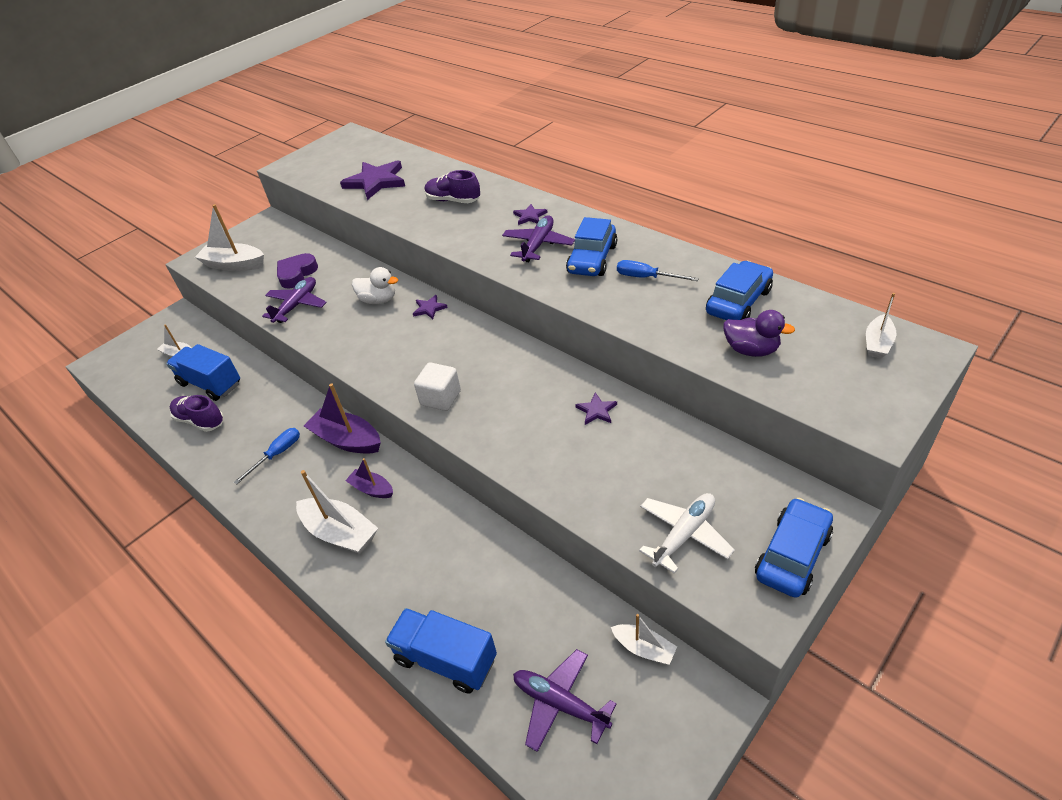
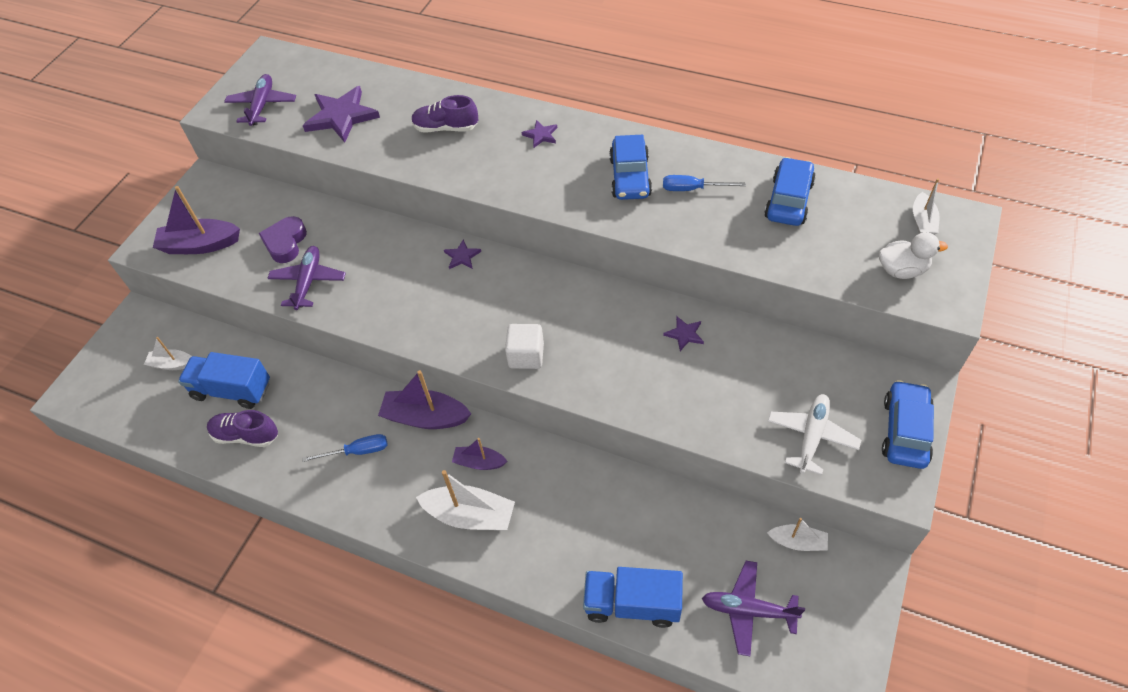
camera: 20 degrees left, 10 degrees up
(234, 265) = (200, 245): white boat -> purple boat
(277, 454) = (357, 451): blue screwdriver -> blue screwdriver turned 60 degrees clockwise
(378, 300) = (400, 257): white duck -> white duck (901, 270)
(538, 245) = (567, 169): purple plane -> purple plane (262, 105)
(751, 350) = (820, 250): purple duck -> none

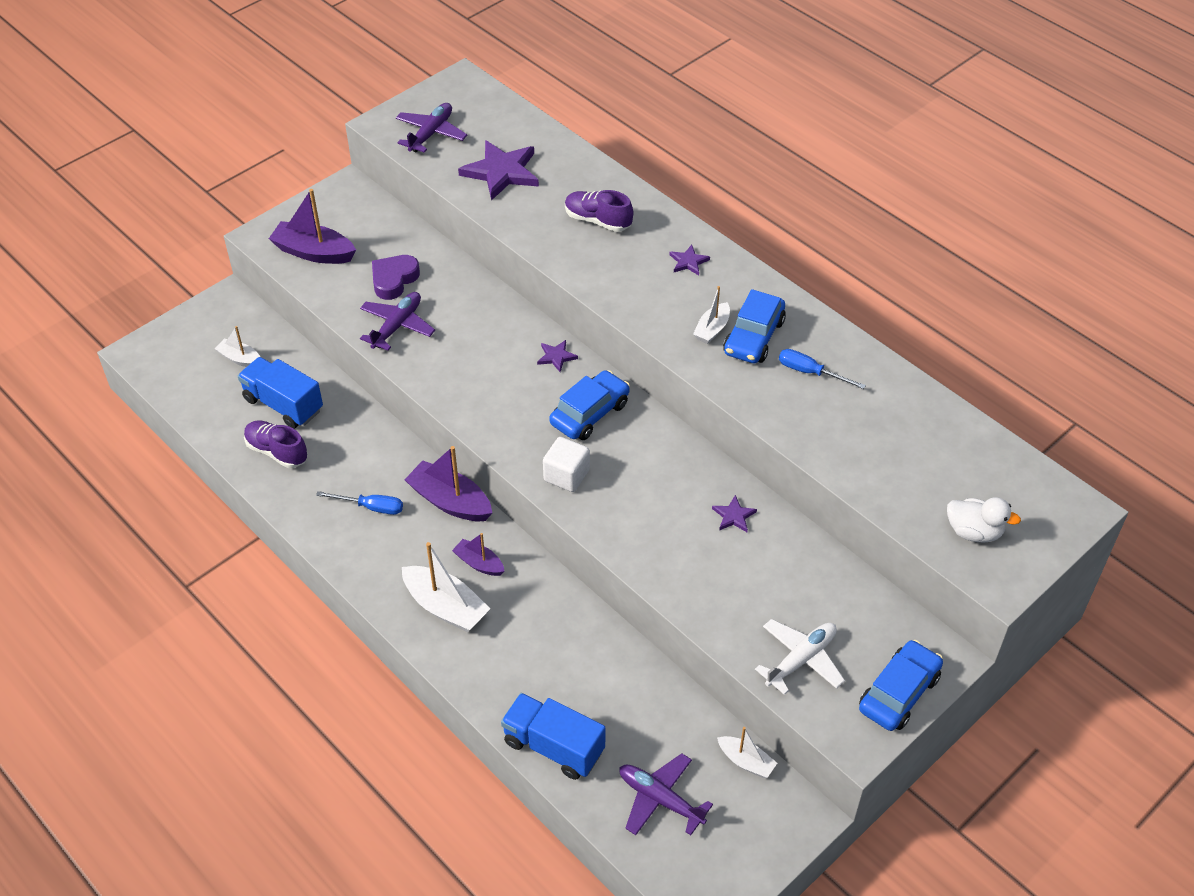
camera: 20 degrees right, 5 degrees down
(788, 200) = (902, 420): blue car -> blue car (590, 413)
(922, 221) = (1030, 493): white boat -> white boat (712, 329)

